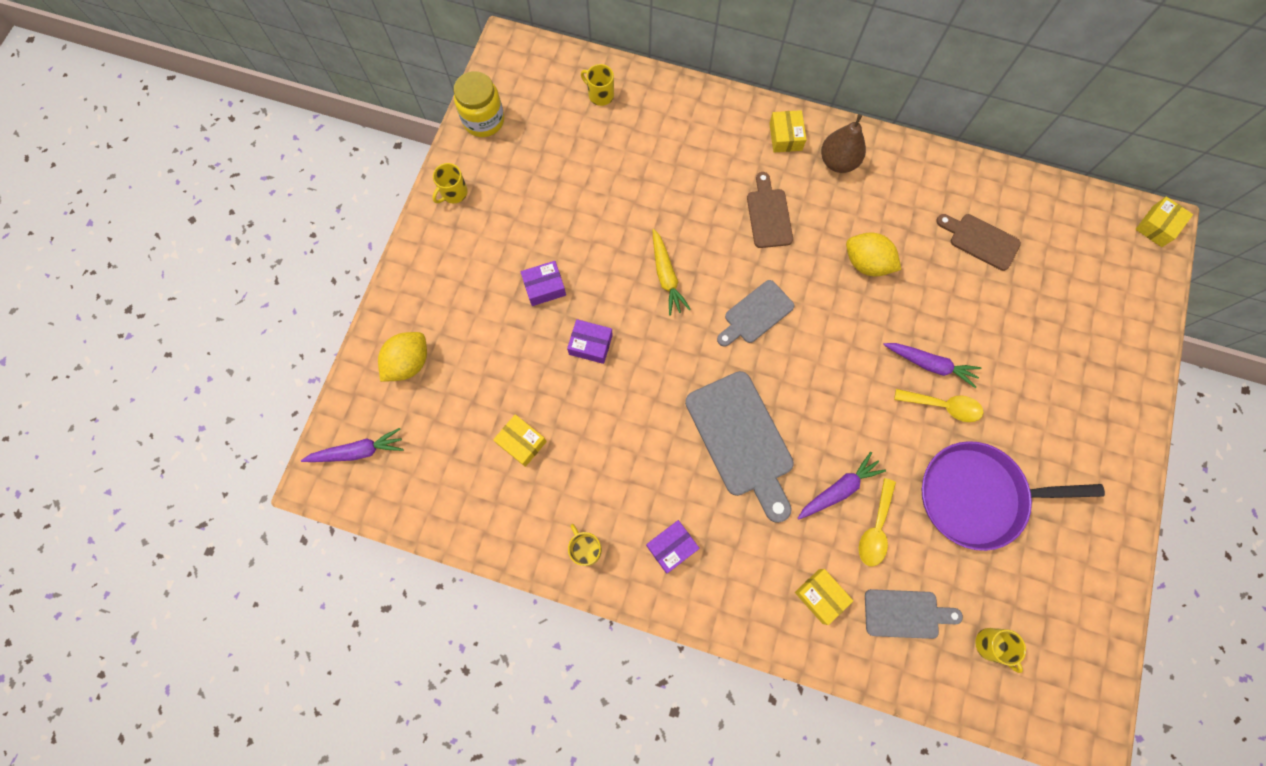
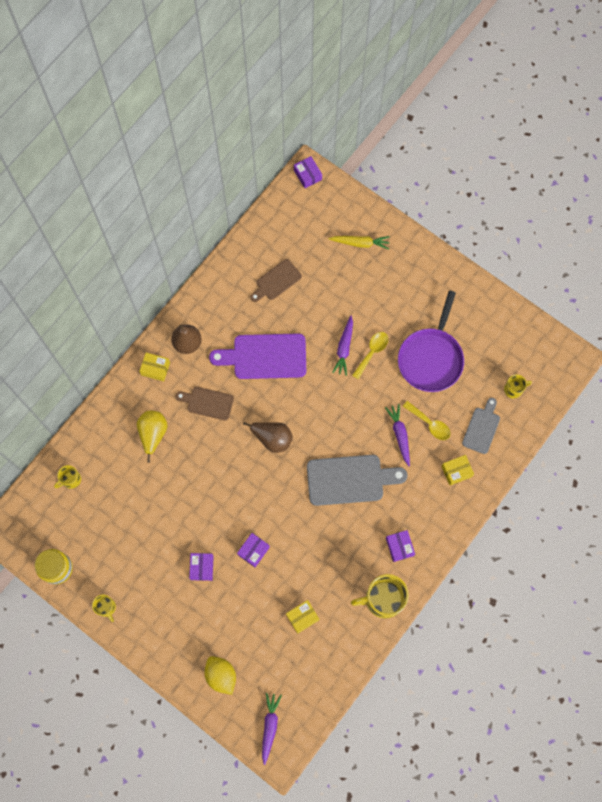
camera: 70 degrees left, 0 degrees up
(585, 549) = (383, 599): yellow mug -> yellow mug, size x1.96
(666, 276) = (225, 485): yellow carrot -> yellow carrot (360, 243)
(698, 165) = (153, 434): none -> yellow pear
(756, 314) = (272, 438): grey cutting board -> brown pear
(866, 263) = (265, 356): yellow lemon -> purple cutting board
(930, 364) = (344, 348): purple carrot -> purple carrot turned 150 degrees clockwise
(1157, 226) = (307, 175): yellow box -> purple box

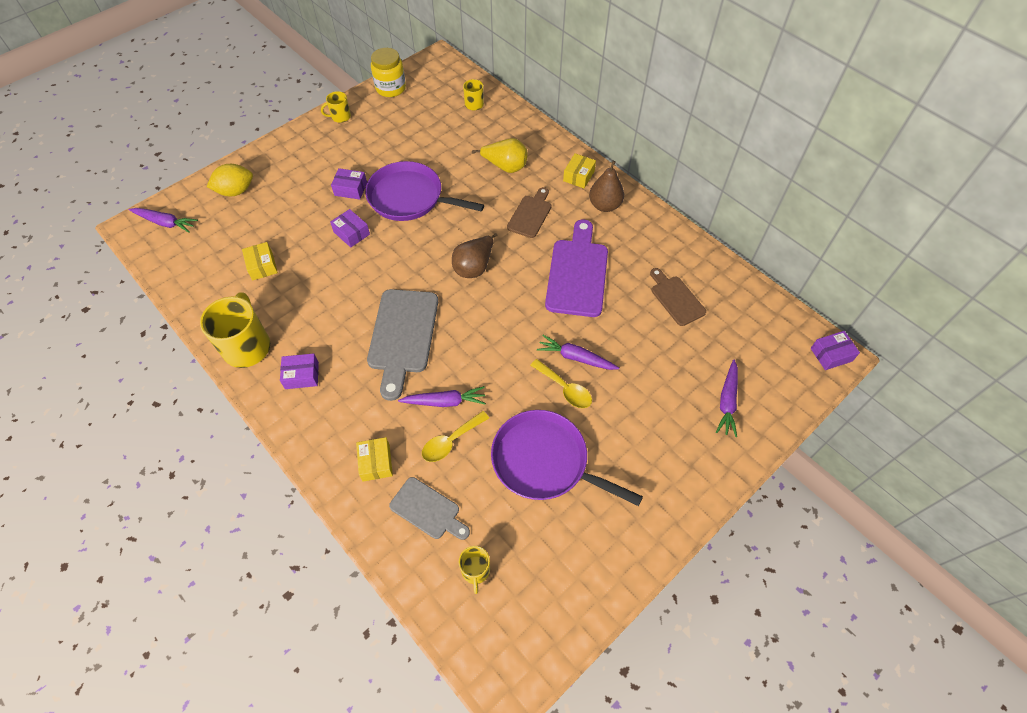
camera: 100 degrees right, 15 degrees down
(204, 511) = (409, 198): none -> purple pan
(360, 243) = (727, 402): yellow carrot -> purple carrot

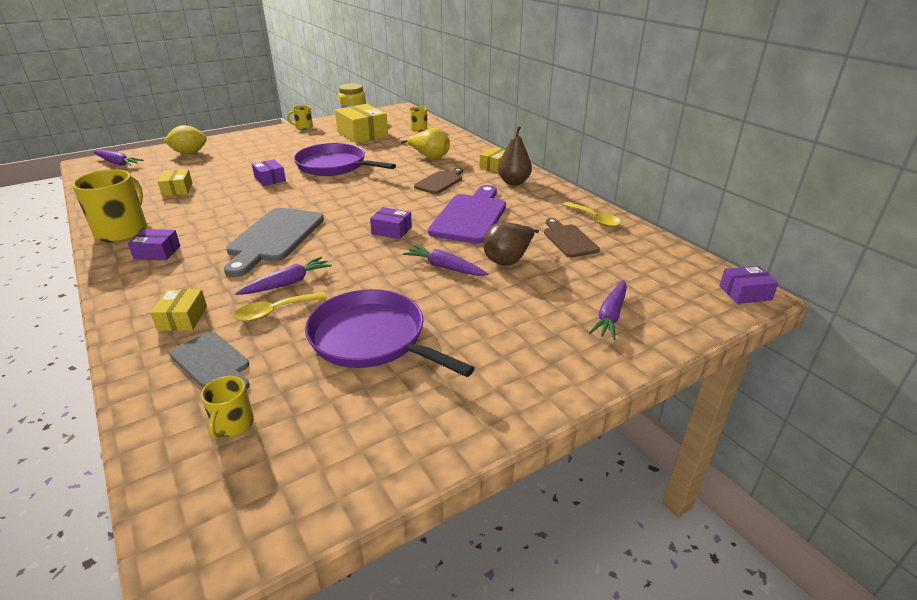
camera: 10 degrees right, 25 degrees down
(350, 189) = (286, 158): purple box -> purple box (391, 230)
(414, 125) = (362, 134): none -> yellow box
(445, 401) = (287, 283): purple carrot -> purple carrot turned 45 degrees counterclockwise
(474, 267) = (370, 205): brown pear -> brown pear (508, 259)
(565, 389) = (423, 287): yellow spoon -> yellow spoon (594, 219)

